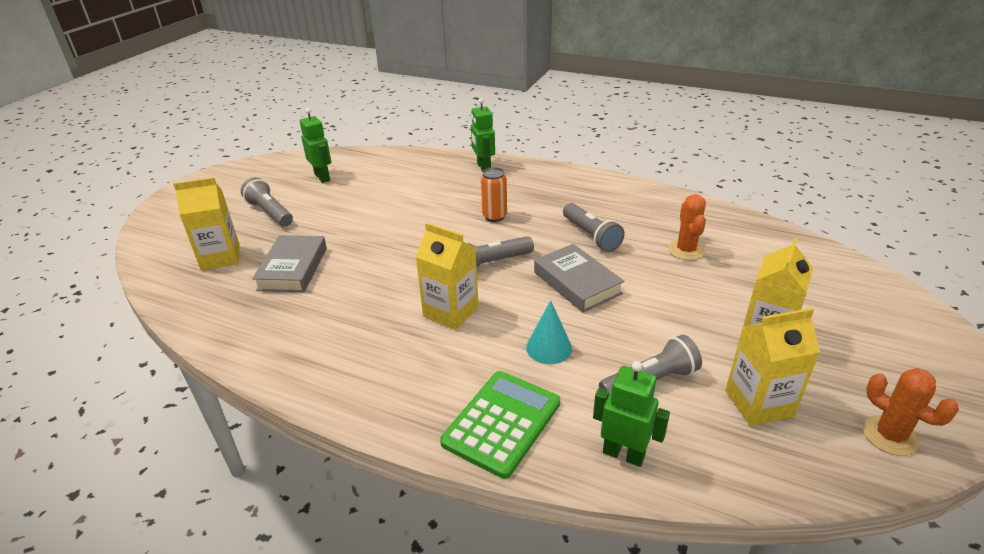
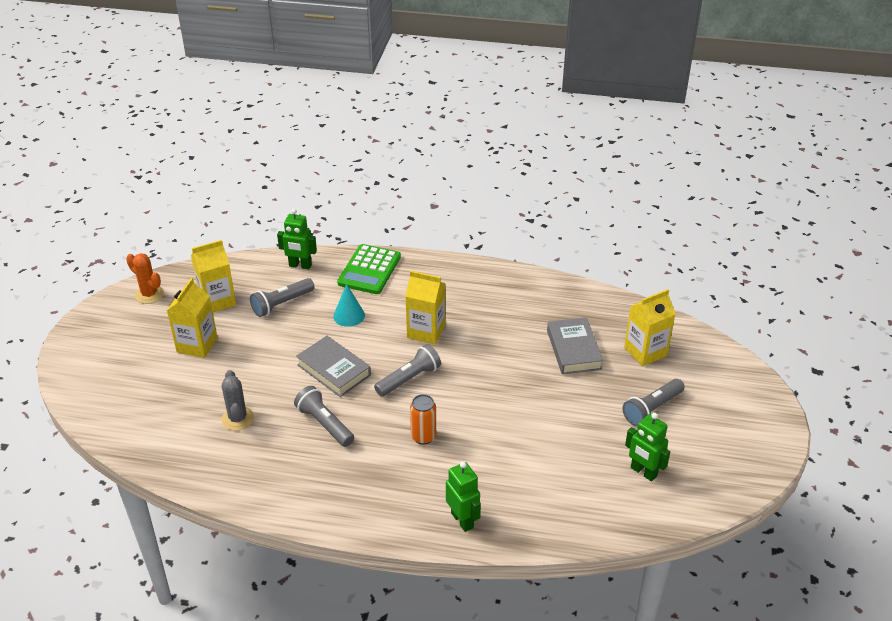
camera: 165 degrees right, 5 degrees up
(270, 212) = (652, 409): grey flashlight -> grey flashlight turned 105 degrees clockwise
(686, 250) = (238, 418): orange cactus -> grey cactus

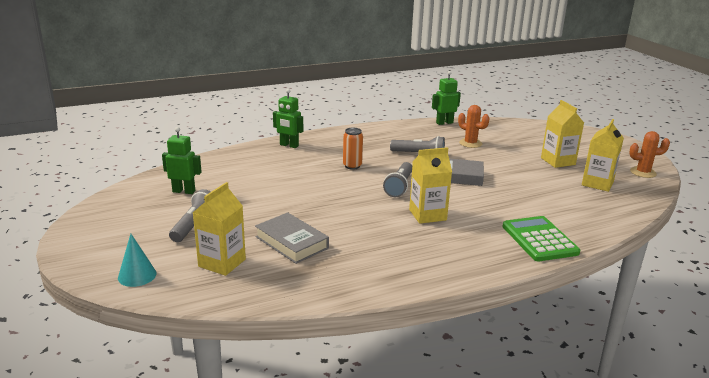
camera: 145 degrees right, 15 degrees down
(238, 418) = (470, 143): grey cactus -> orange cactus
(281, 304) = (555, 196): grey flashlight -> none
(300, 265) = (594, 222): green robot -> green robot (444, 123)
(349, 315) = (498, 205): turquoise cone -> turquoise cone (137, 275)

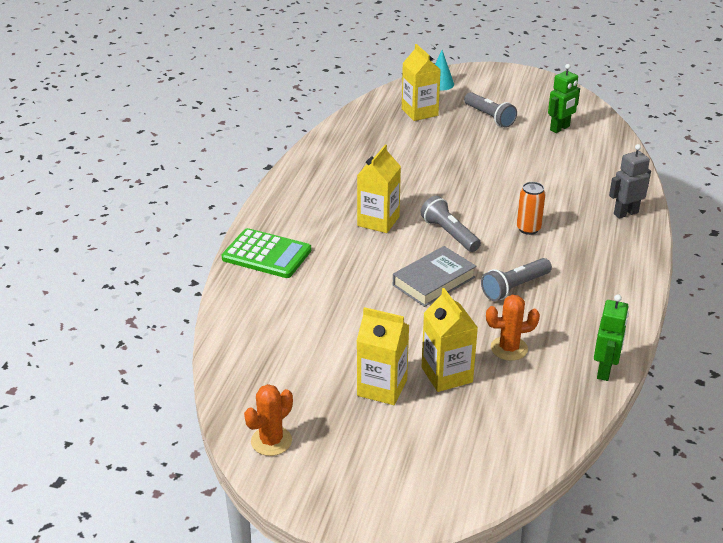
camera: 130 degrees right, 10 degrees up
(289, 145) = (625, 213): green robot -> grey robot
(291, 242) = (414, 144): grey book -> none
(597, 183) = (298, 374): yellow carton -> yellow carton (447, 375)

